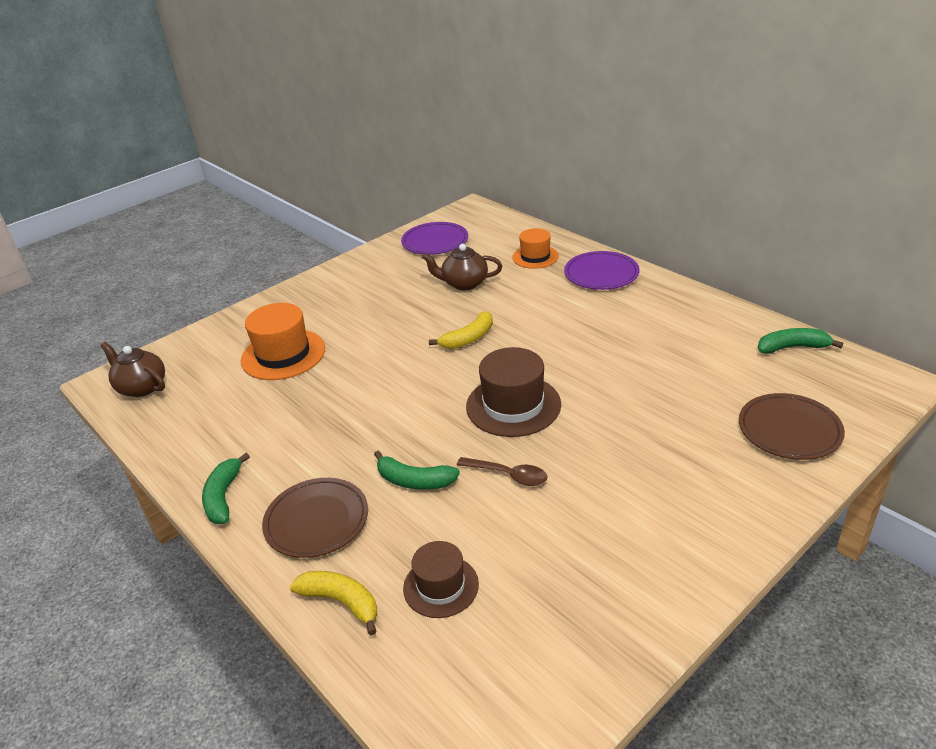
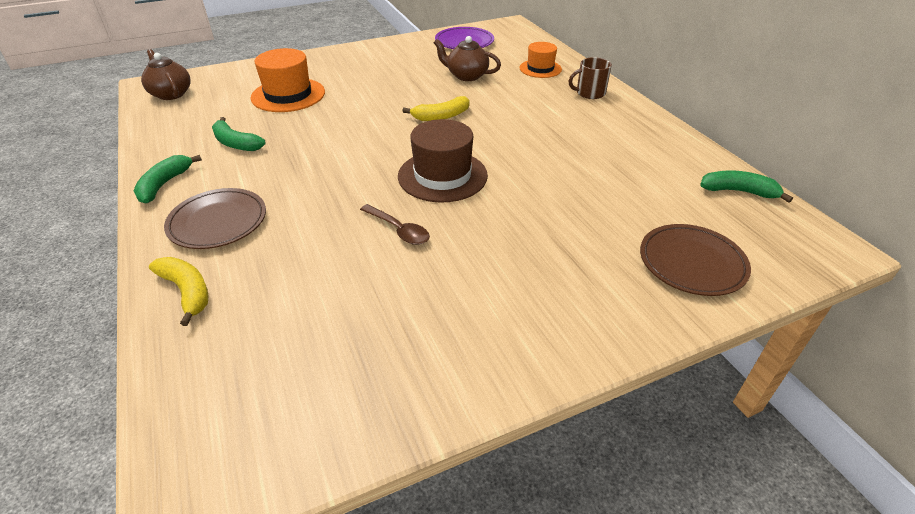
camera: 15 degrees right, 5 degrees up
(414, 481) = (317, 213): green banana -> green banana (236, 143)
(441, 586) = (275, 304): brown hat -> none
(601, 274) = (589, 93): purple plate -> brown mug

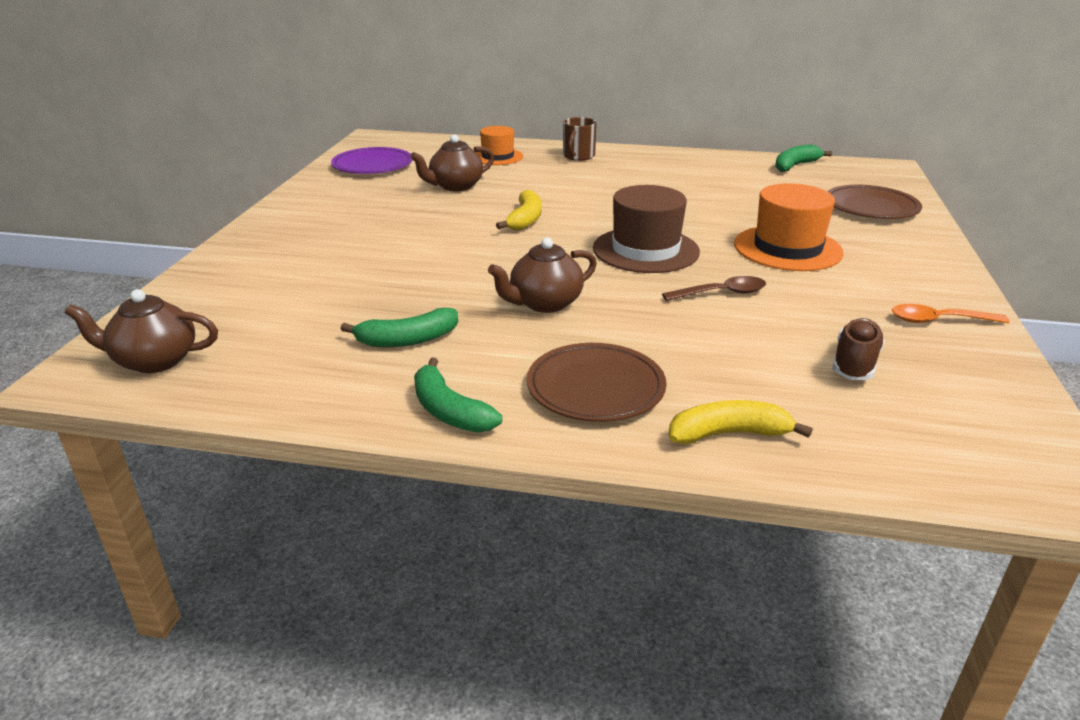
camera: 55 degrees left, 10 degrees down
(288, 95) = (326, 280): orange hat -> orange hat (787, 248)
(318, 167) = (544, 303): none -> brown teapot
(329, 327) = (854, 364): none -> brown shoe
(455, 363) = (939, 320): none -> orange spoon

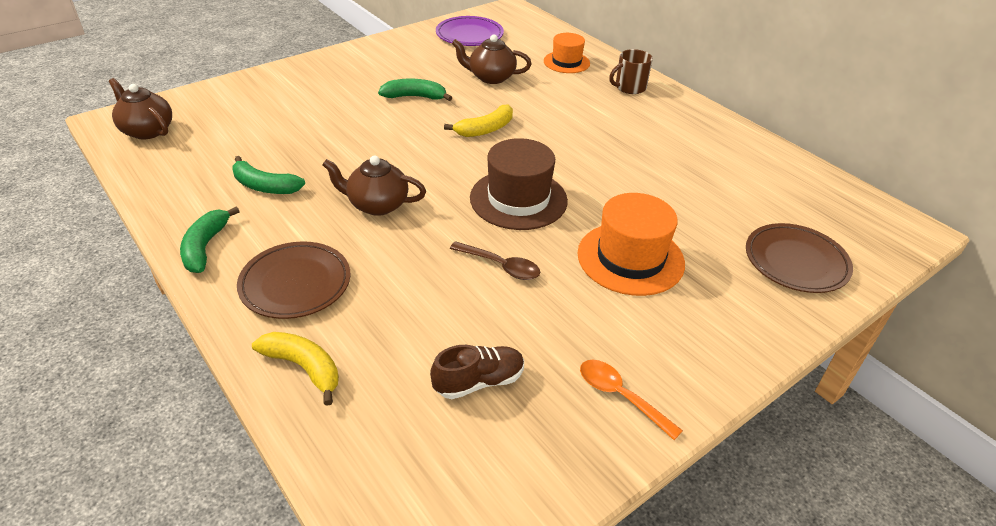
camera: 40 degrees right, 10 degrees up
(795, 166) = (811, 182): green banana -> green banana (415, 97)

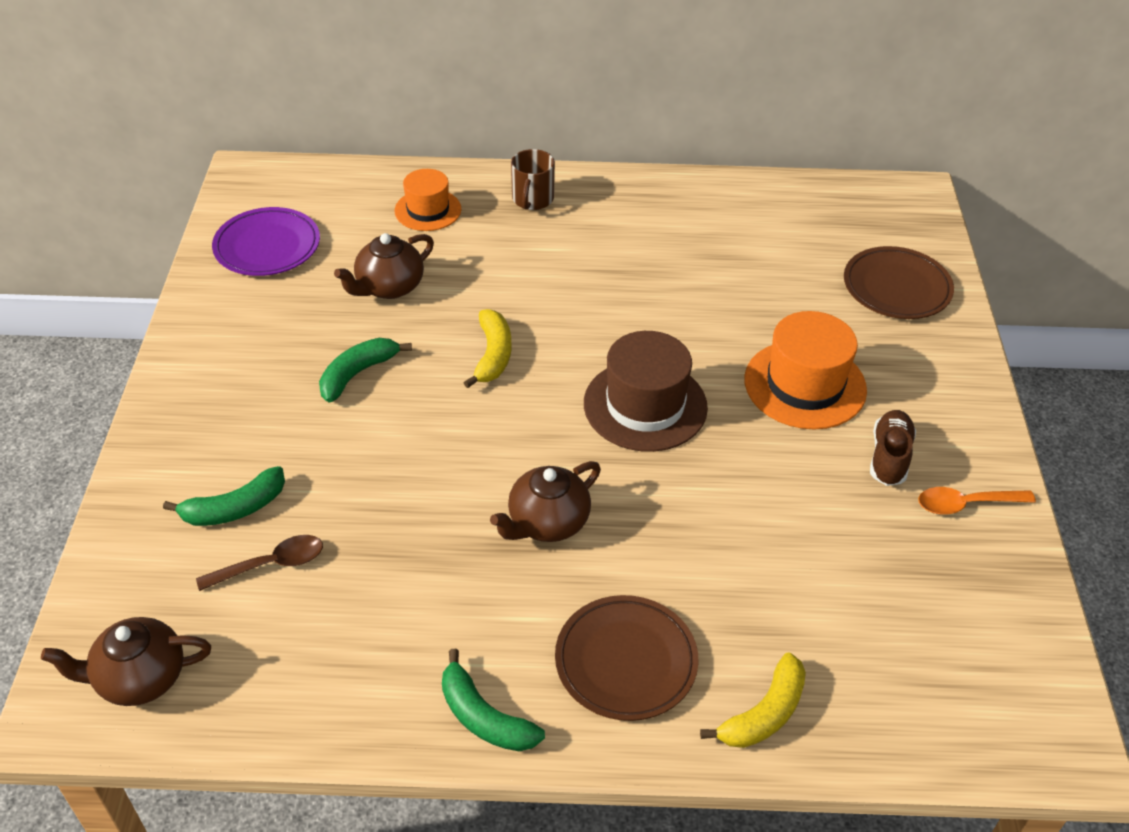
camera: 50 degrees left, 5 degrees up
(265, 186) = (410, 607): green banana -> green banana (235, 508)
(304, 368) = (764, 714): yellow banana -> yellow banana turned 150 degrees clockwise
(479, 381) = (881, 588): brown shoe -> brown shoe (889, 457)
(501, 266) = (738, 481): brown spoon -> brown spoon (271, 564)

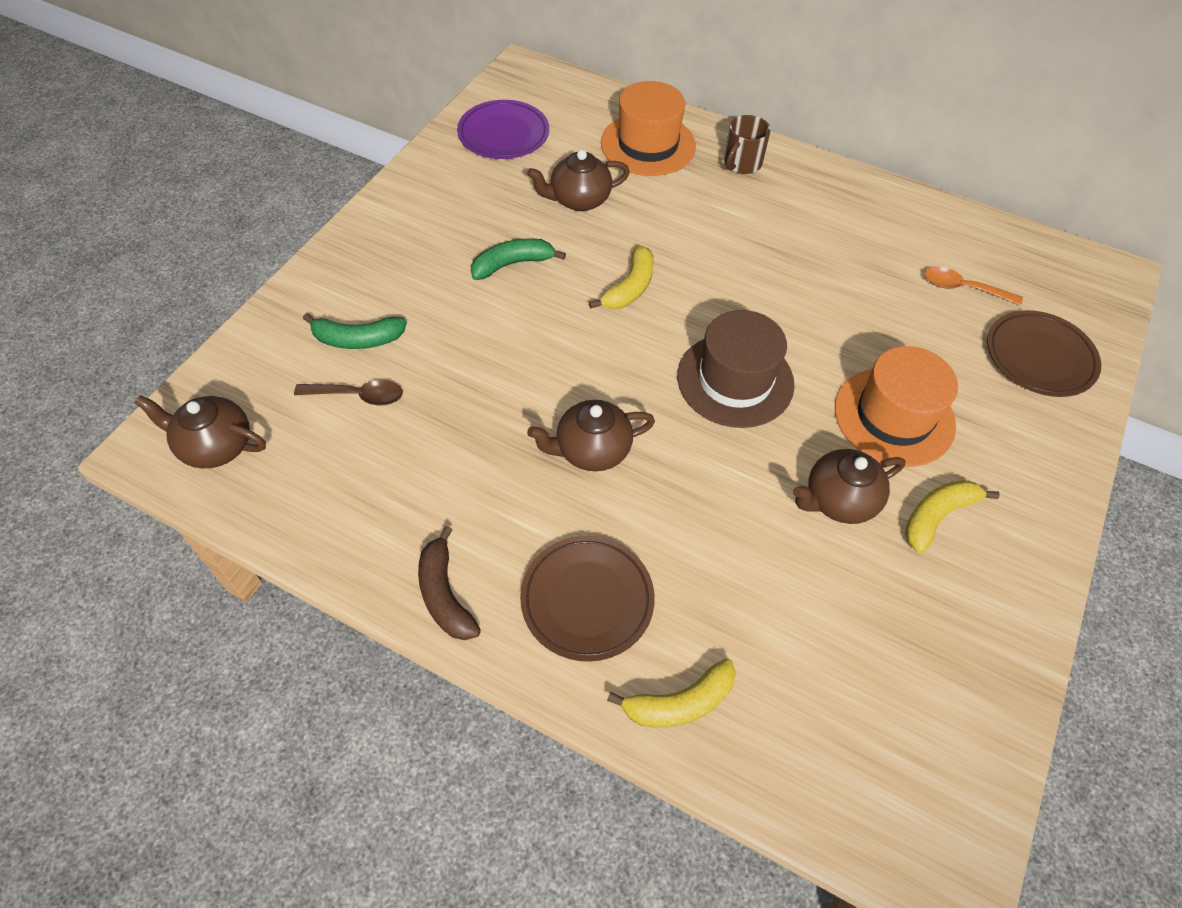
camera: 25 degrees right, 10 degrees up
(428, 210) = (648, 144): orange hat -> orange hat, size x1.59
(484, 717) = (444, 594): green banana -> brown banana
(799, 477) = (839, 500): none -> brown teapot
(889, 457) = (937, 516): brown shoe -> yellow banana
(966, 504) = (988, 592): orange spoon -> orange spoon (963, 288)

